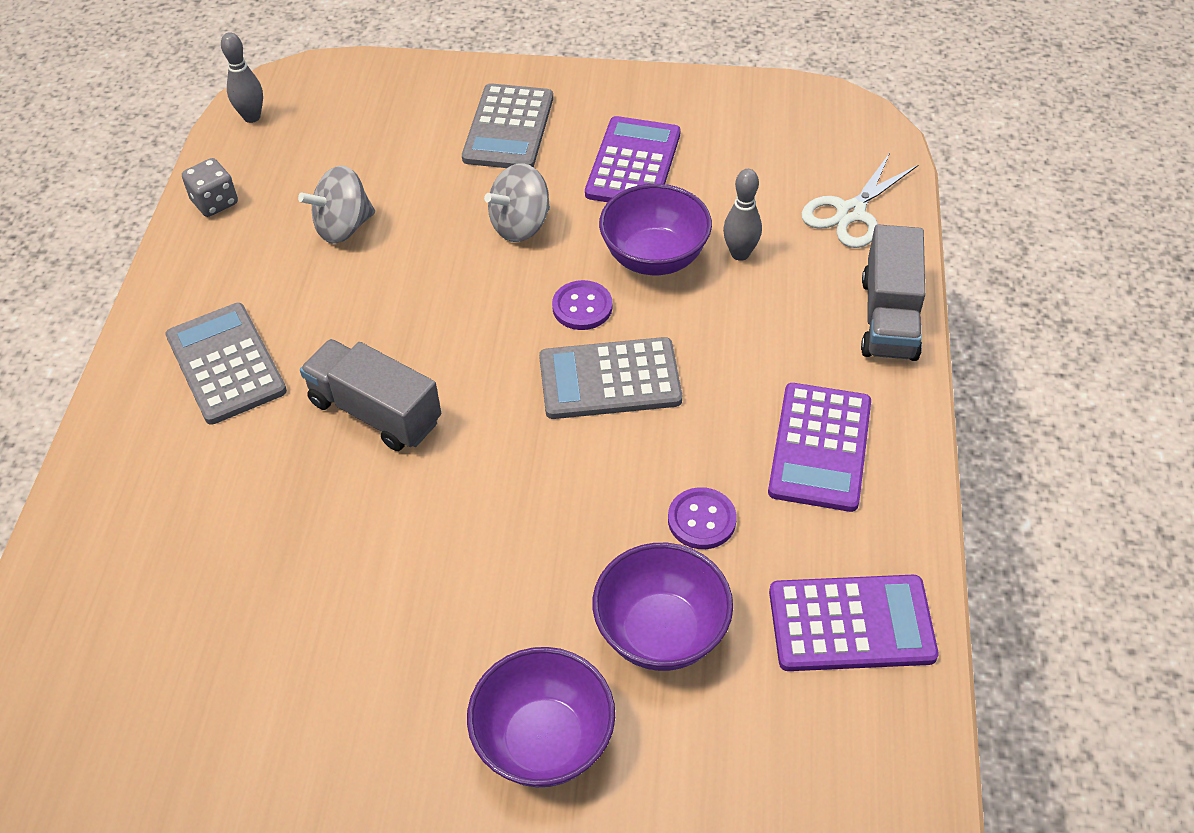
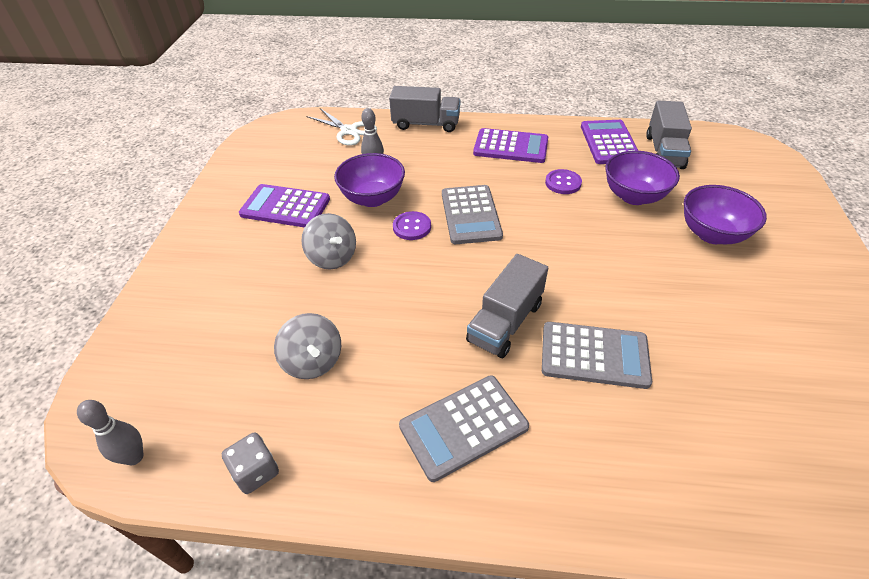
camera: 90 degrees left, 5 degrees down
(508, 128) = (226, 268): grey calculator -> grey calculator (594, 355)
(825, 727) = (664, 151): none -> grey truck

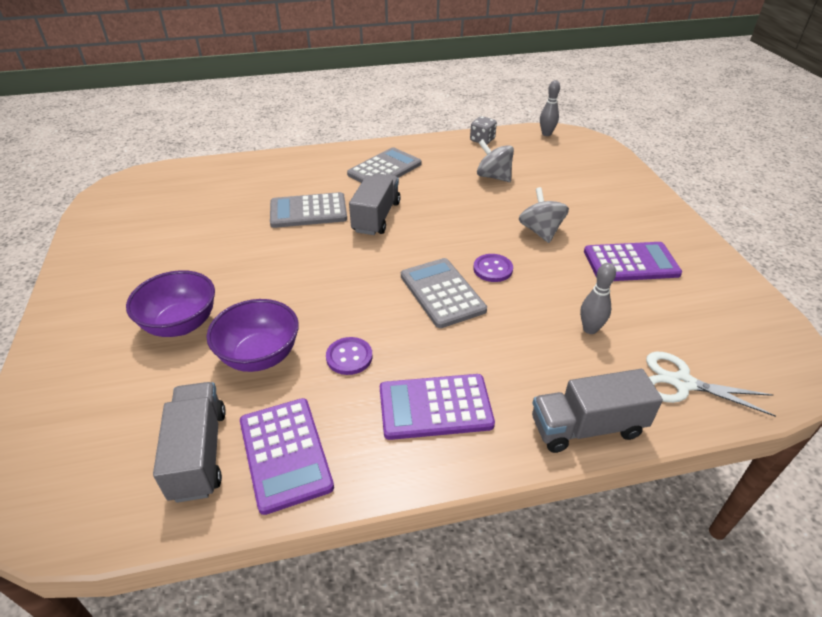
camera: 160 degrees right, 5 degrees down
(332, 257) = (540, 231): grey spinning top -> grey spinning top turned 45 degrees clockwise
(372, 198) = (555, 290): purple bowl -> none

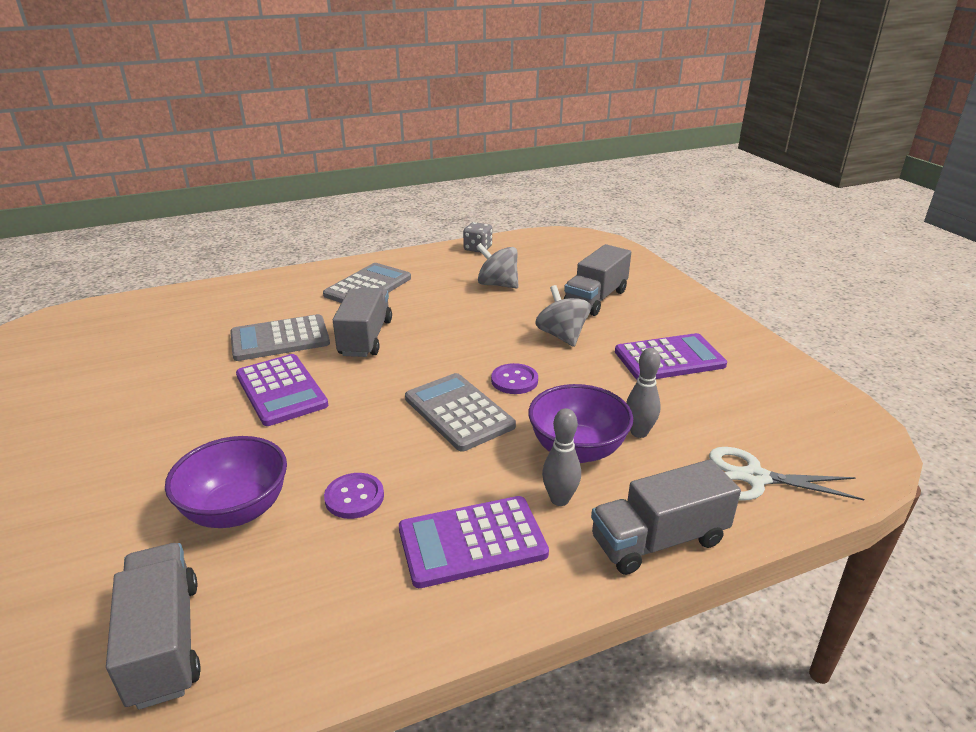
camera: 10 degrees left, 10 degrees down
(181, 324) = (124, 485): purple bowl -> purple bowl (577, 450)
(285, 454) = (285, 625): purple calculator -> purple calculator (281, 390)
(546, 134) = (549, 237): grey bowling pin -> grey bowling pin (559, 499)
(576, 198) = (595, 299): none -> grey truck

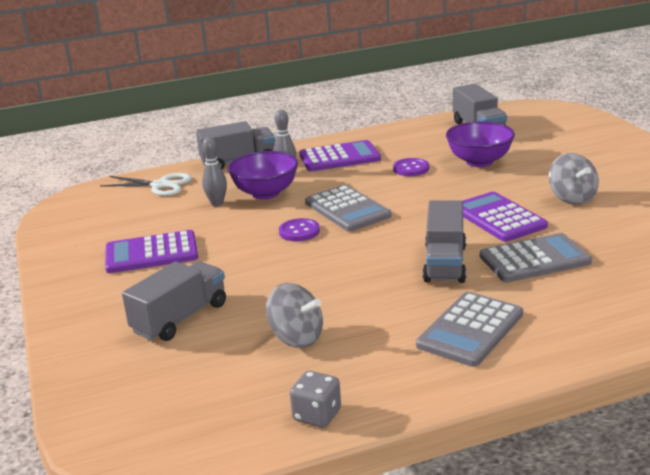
camera: 175 degrees left, 5 degrees down
(562, 336) = (241, 271): grey spinning top -> grey spinning top (571, 198)

